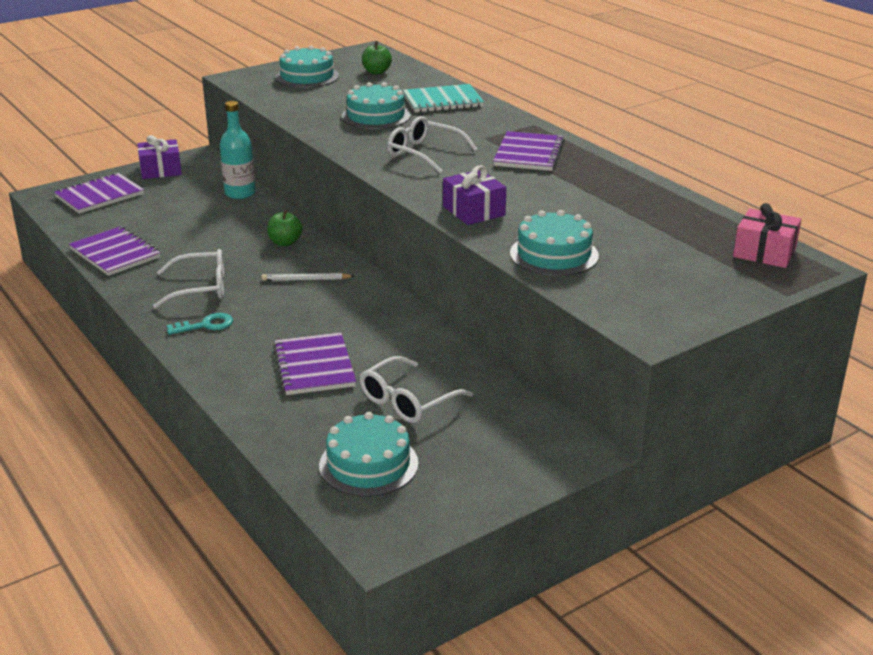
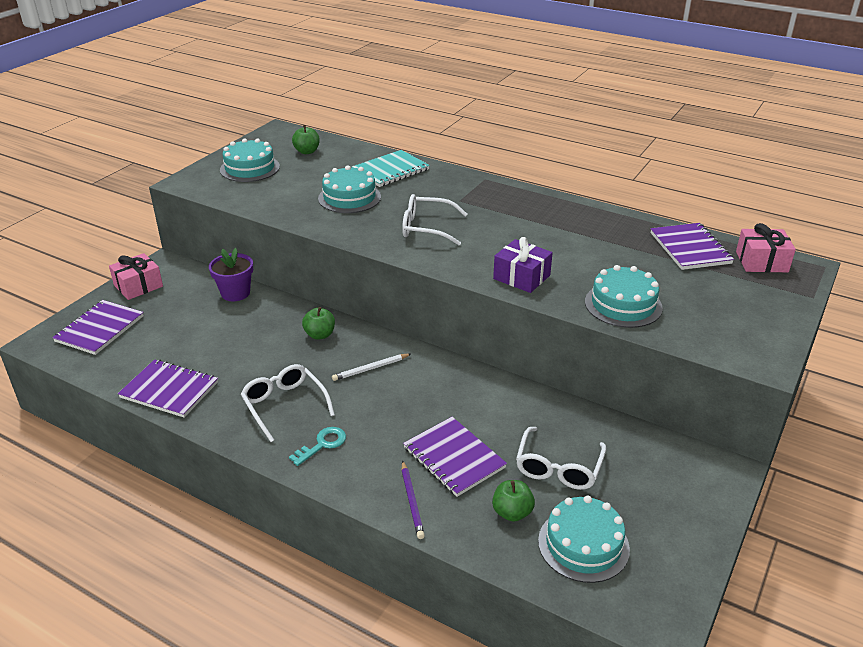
camera: 25 degrees left, 5 degrees up
(161, 170) = (138, 286): purple gift -> pink gift
(201, 288) = (284, 405): white glasses -> white glasses turned 90 degrees counterclockwise
(240, 193) = (235, 293): turquoise bottle -> purple flower pot
(243, 387) = (412, 501): none -> purple pencil
(326, 421) = (512, 512): none -> green apple
(528, 154) = (509, 209): purple notebook -> purple notebook (690, 248)

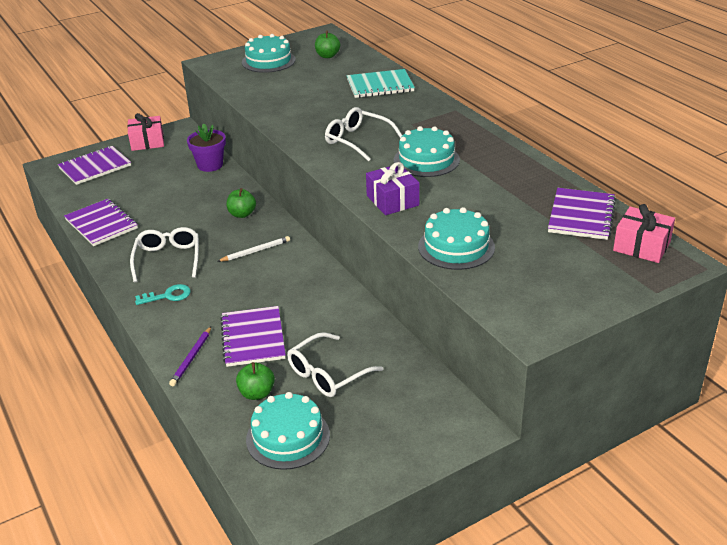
camera: 30 degrees right, 0 degrees up
(349, 198) = (321, 101): turquoise cake -> turquoise cake (426, 160)
(370, 368) = (255, 251): white pencil -> white pencil turned 150 degrees clockwise

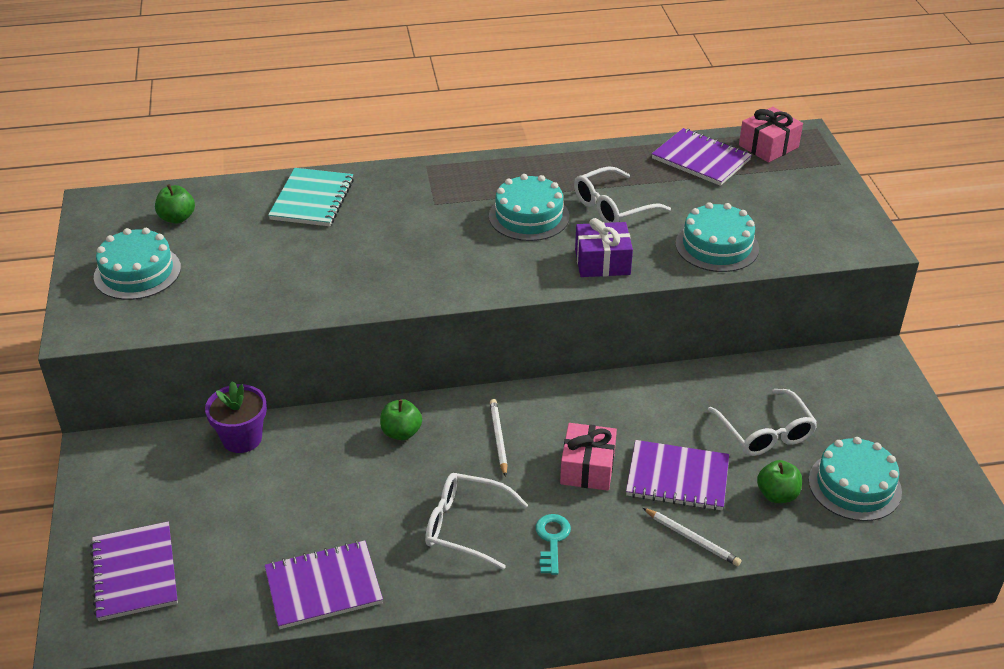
camera: 70 degrees left, 5 degrees up
(147, 142) = (106, 496): pink gift -> pink gift (587, 468)
(191, 358) = (692, 539): purple pencil -> white pencil
(357, 140) = (444, 252): white glasses -> white glasses (612, 207)

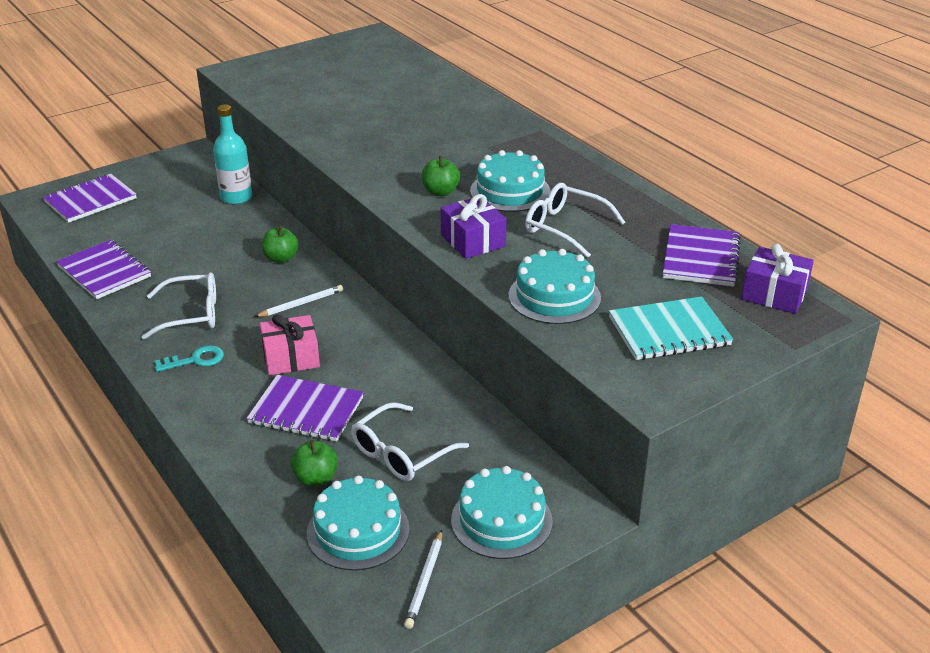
camera: 65 degrees right, 5 degrees down
(137, 272) = (306, 69): turquoise cake -> turquoise cake (501, 520)
(177, 218) = (379, 63): green apple -> green apple (440, 192)
(242, 438) = (236, 197): purple flower pot -> turquoise bottle
(312, 199) = (446, 100): turquoise notebook -> turquoise notebook (669, 331)
(465, 526) = (192, 314): white glasses -> white glasses turned 90 degrees clockwise
(677, 477) = (306, 411): purple notebook -> purple notebook turned 60 degrees counterclockwise
(692, 539) = (231, 436): white pencil -> white pencil (425, 581)
(768, 146) = (774, 294): pink gift -> purple gift

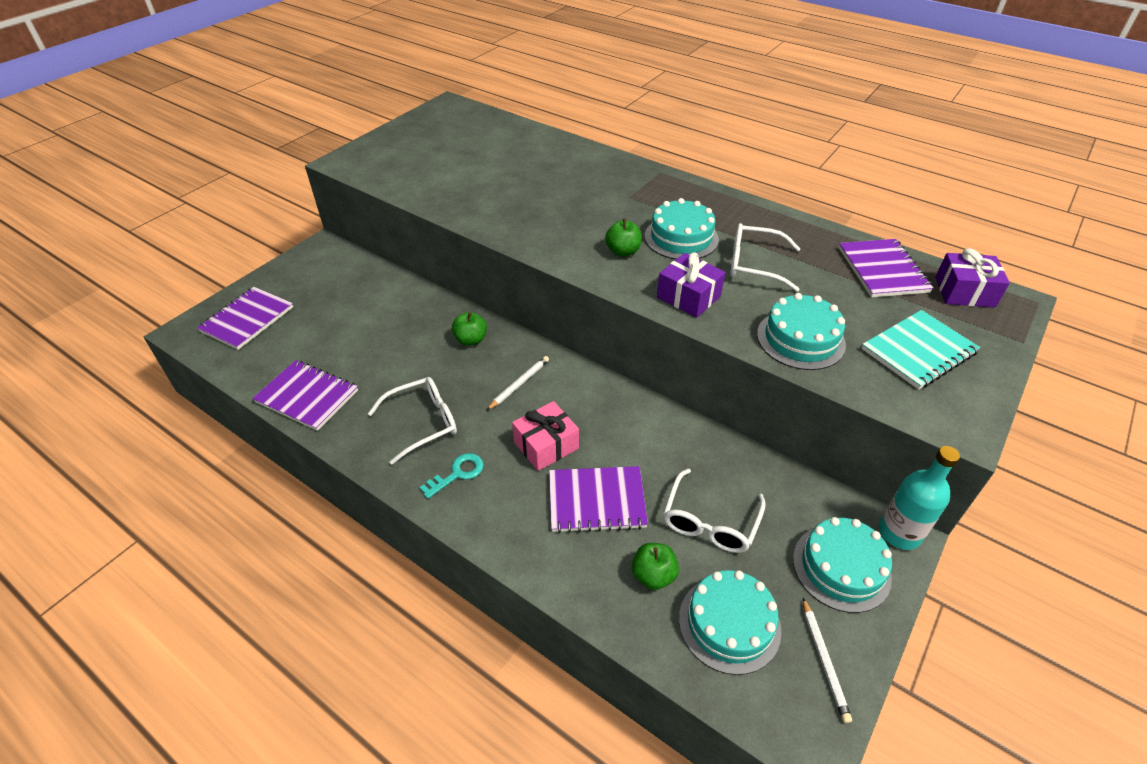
camera: 20 degrees left, 10 degrees up
(236, 197) = (390, 285): turquoise bottle -> turquoise bottle (899, 533)

